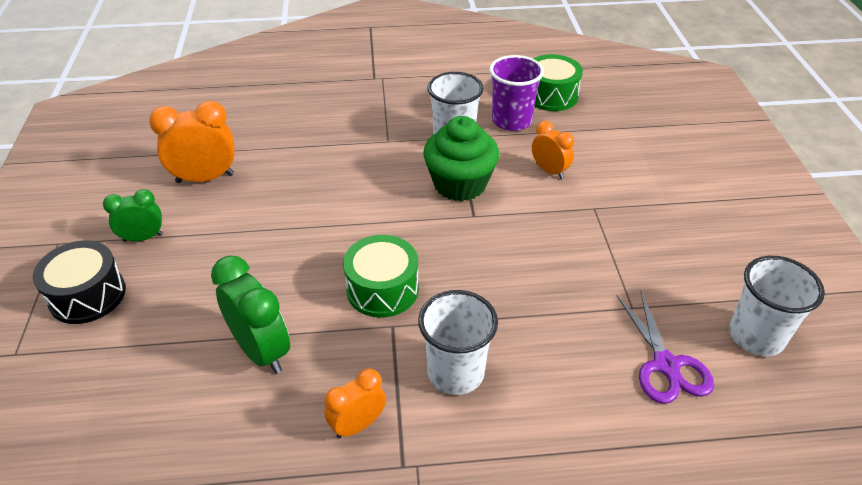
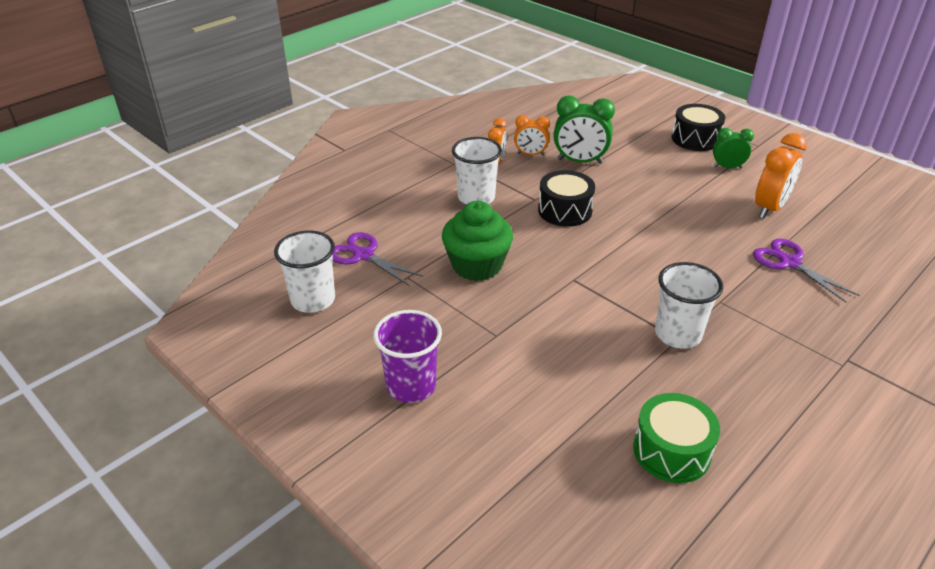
camera: 140 degrees right, 5 degrees down
(143, 238) = (727, 167): green clock -> green clock turned 120 degrees counterclockwise
(288, 135) = (789, 263): none -> purple scissors
(382, 289) = (565, 210): green drum -> black drum
(460, 184) = (615, 297): green cupcake -> green cupcake (477, 265)
(511, 121) = (662, 386): purple cup -> purple cup (411, 386)
(549, 171) = (565, 349): orange clock -> orange clock (530, 154)

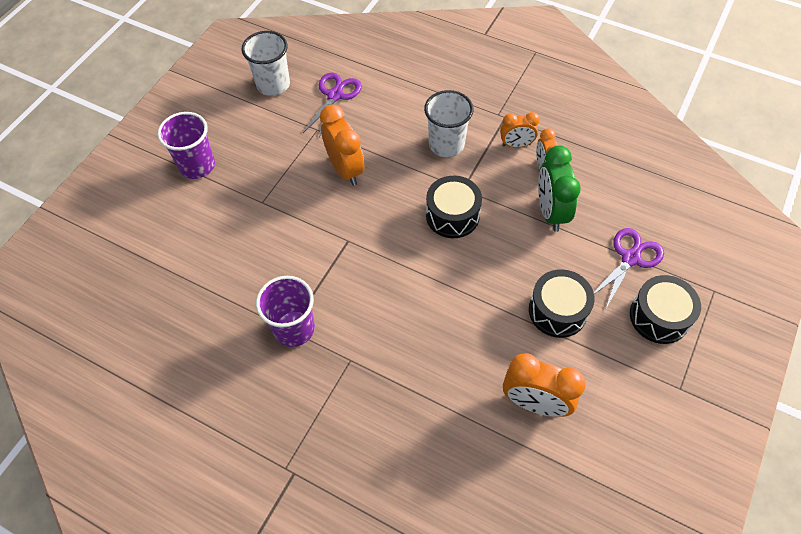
camera: 75 degrees right, 20 degrees up
(477, 265) = (345, 169): green cupcake -> orange clock
(671, 451) = (160, 336): green drum -> none
(678, 334) = (294, 329): white cup -> purple cup
(682, 179) = (557, 311): none -> black drum
(727, 167) = (607, 355): green clock -> none
(789, 263) = (434, 423): purple scissors -> purple scissors (630, 258)

